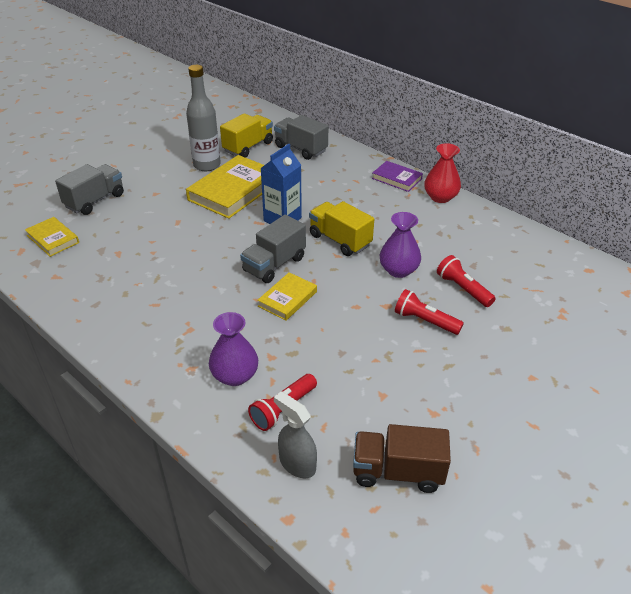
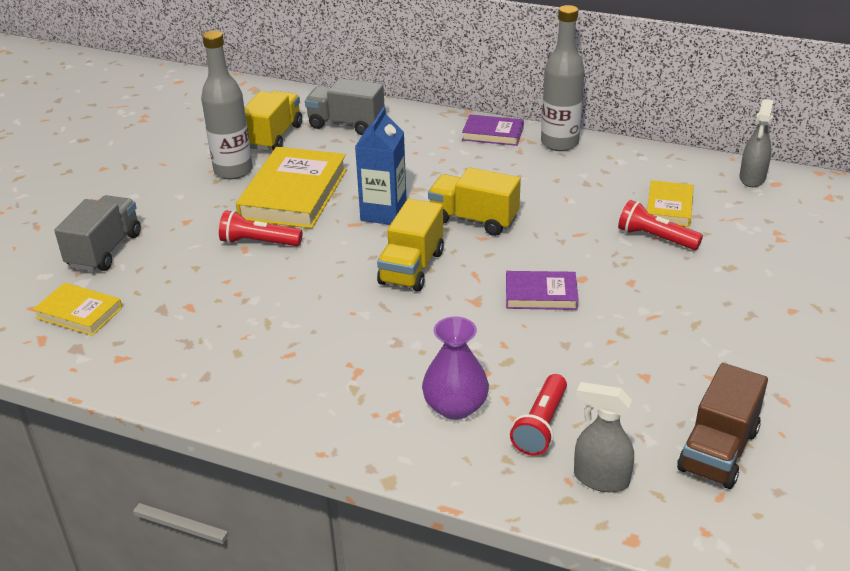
camera: 20 degrees left, 5 degrees down
(274, 264) = (411, 268): grey truck -> yellow truck
(287, 299) = (457, 302): yellow book -> yellow book (669, 207)
(349, 309) = (541, 294): none -> purple book
(397, 472) = (718, 450): brown truck -> brown truck turned 45 degrees counterclockwise
(398, 270) = (568, 236): purple vase -> none
(425, 321) = (637, 283): red flashlight -> red flashlight (259, 242)
(440, 197) = (559, 143): red vase -> grey bottle
(572, 261) = (752, 178): none -> grey spray bottle

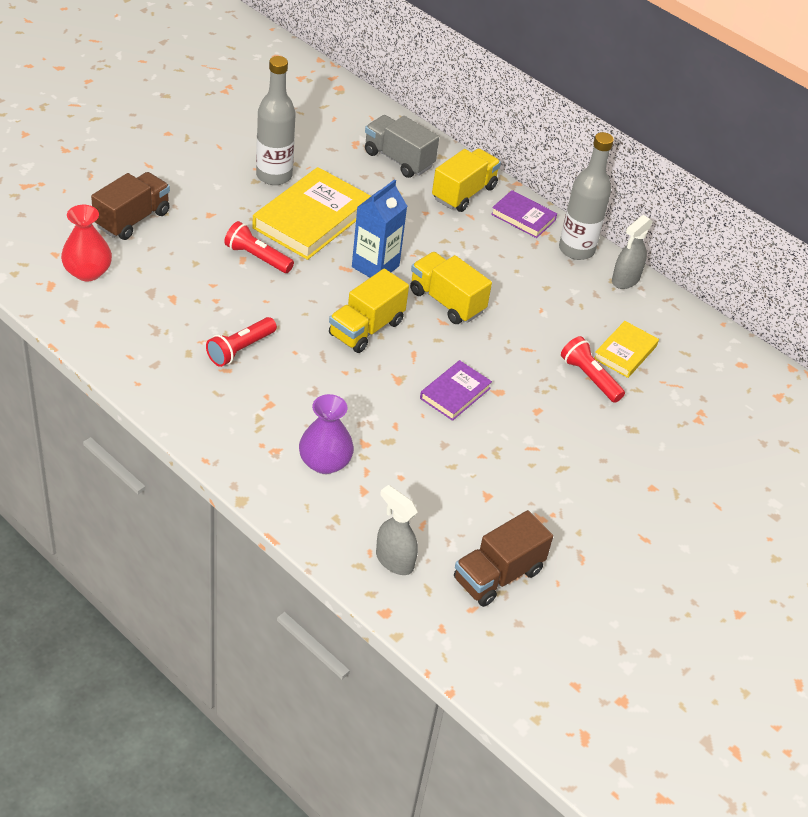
camera: 15 degrees right, 10 degrees up
(79, 313) = (88, 272): yellow book -> red vase
(105, 250) = (132, 219): grey truck -> brown truck
(274, 137) = (328, 150): yellow truck -> yellow truck (464, 193)
(540, 425) = (378, 502): red flashlight -> red flashlight (240, 349)
(541, 294) = (455, 393): purple book -> purple book turned 75 degrees counterclockwise
(752, 178) = (724, 351): grey spray bottle -> grey spray bottle (625, 280)

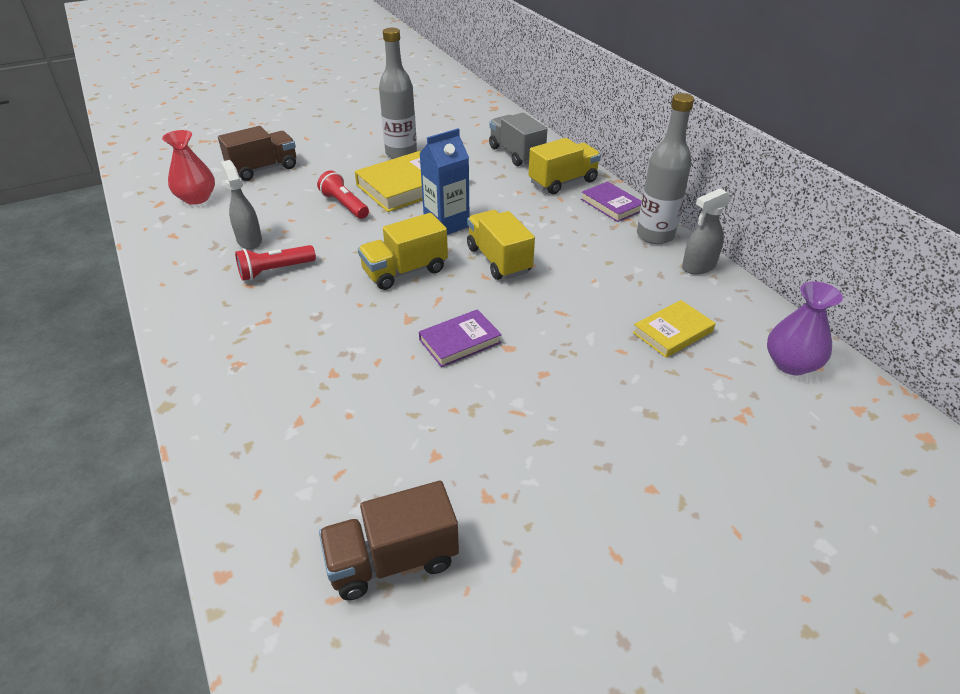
camera: 25 degrees right, 5 degrees down
(325, 462) = (278, 384): purple vase -> purple vase (791, 364)
(394, 560) = (278, 510): grey spray bottle -> grey spray bottle (249, 240)
(590, 377) = (620, 350): red flashlight -> none

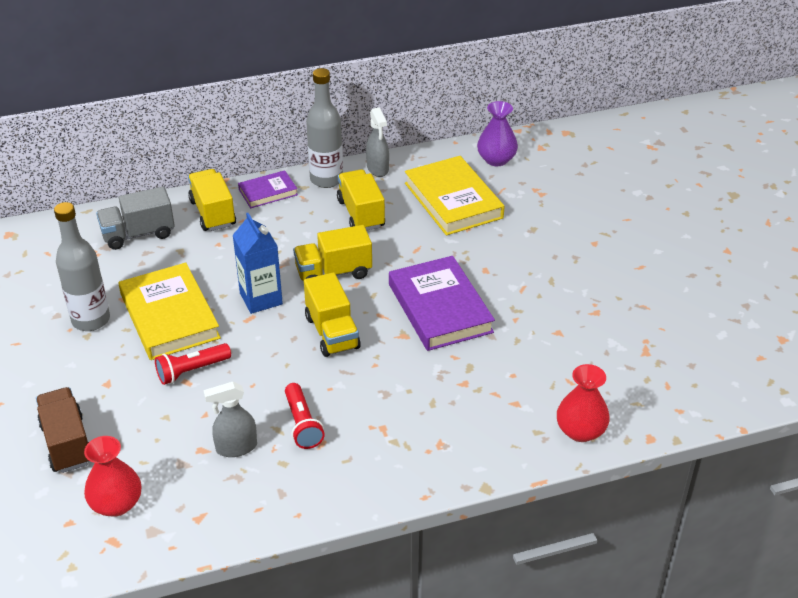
camera: 80 degrees left, 0 degrees up
(245, 490) = (580, 431): none -> red vase
(392, 560) = (641, 358): brown truck -> none
(460, 341) = (440, 308): purple book -> purple book, size x1.85
(607, 265) = (361, 214): none -> yellow truck
(672, 332) = (453, 200): yellow book -> yellow book, size x1.85

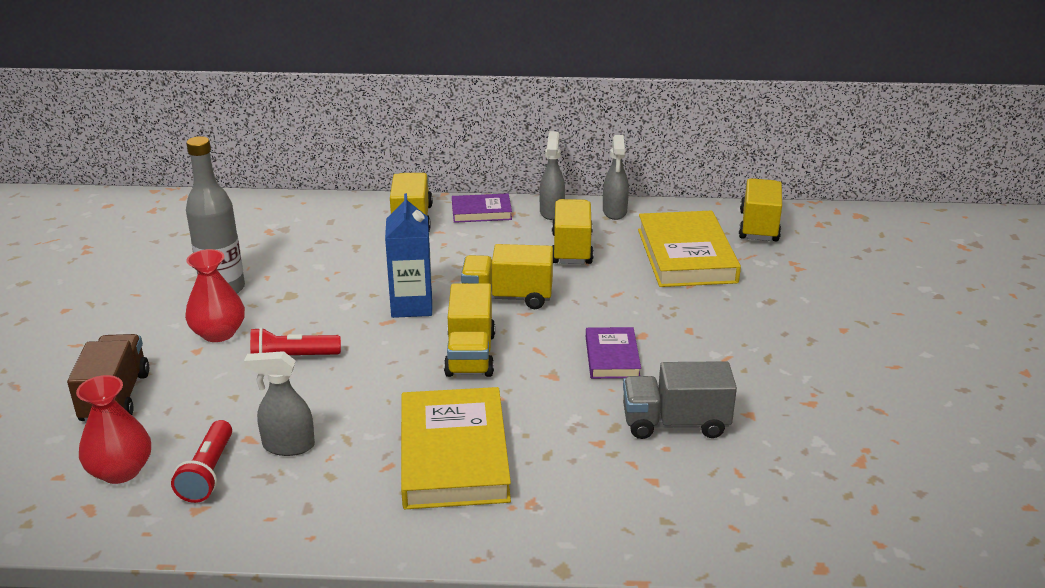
camera: 20 degrees right, 10 degrees down
(138, 234) = (323, 224): grey truck -> grey truck (675, 423)
(169, 316) = (304, 302): yellow book -> yellow book (454, 454)
(302, 424) = (378, 440): red flashlight -> red flashlight (208, 473)
(326, 179) = (552, 211): grey bottle -> grey spray bottle
(440, 308) = (612, 357): purple book -> purple book, size x0.54
(496, 159) = (758, 226): purple vase -> yellow truck
(580, 431) = (725, 534): red vase -> red vase (218, 333)

